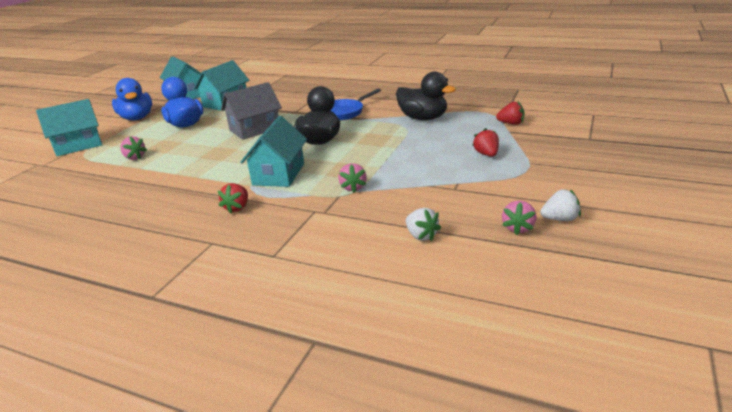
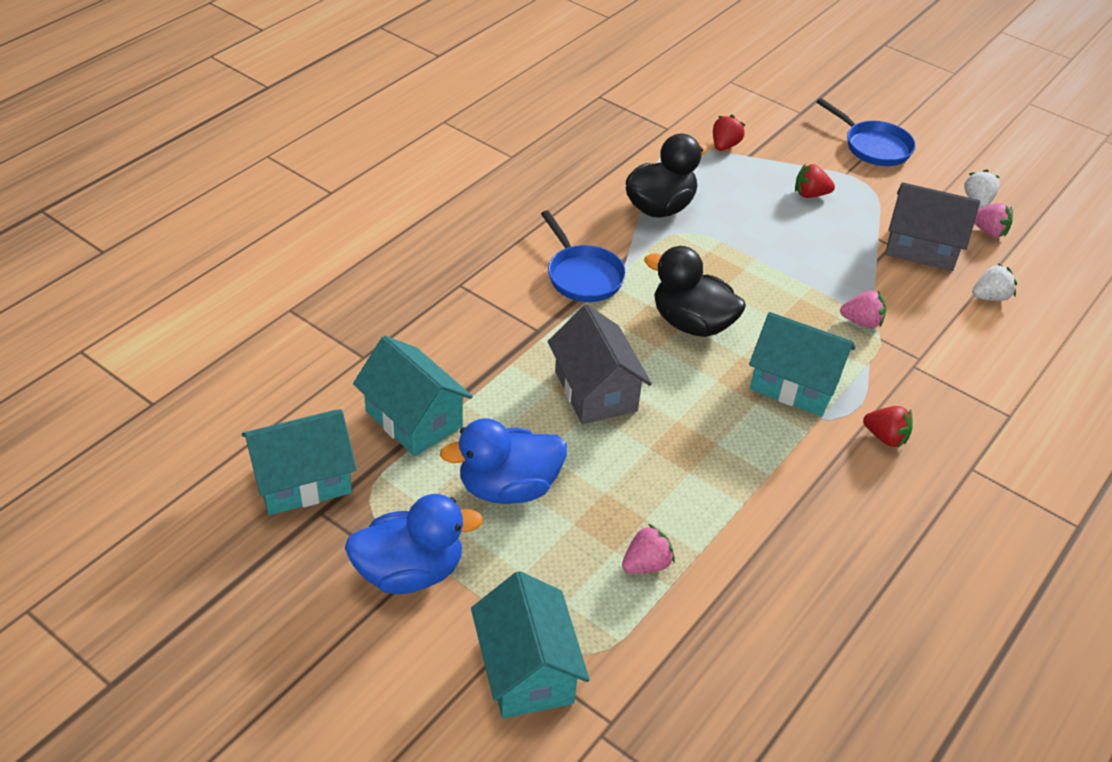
camera: 80 degrees left, 15 degrees up
(462, 200) = (921, 248): none -> grey house
(582, 168) = (873, 147): none -> blue pan

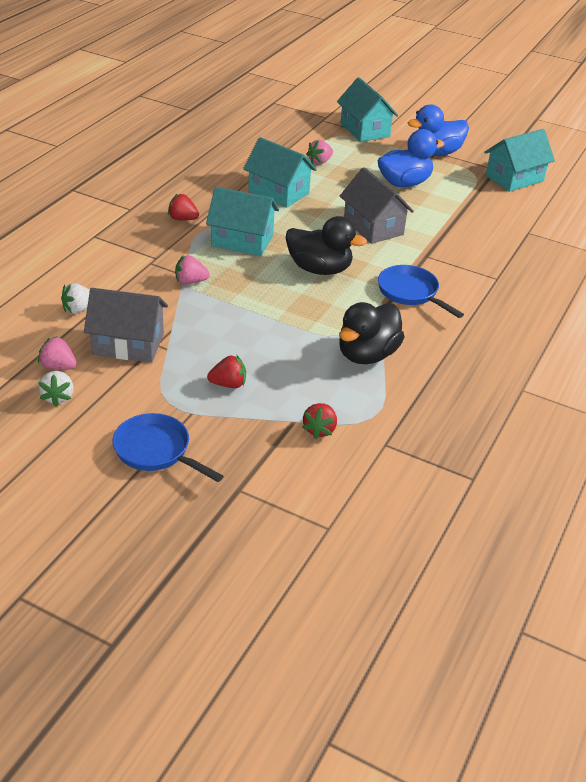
camera: 170 degrees right, 5 degrees down
(414, 419) = (475, 206): turquoise house -> turquoise house (278, 192)

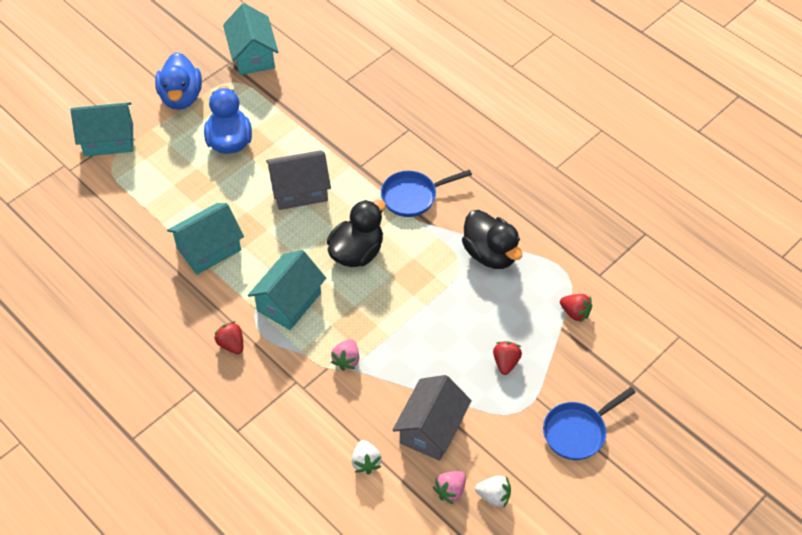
camera: 70 degrees left, 15 degrees up
(183, 219) = (231, 344): red strawberry -> red strawberry turned 105 degrees clockwise
(320, 162) = (161, 198): pink strawberry -> none

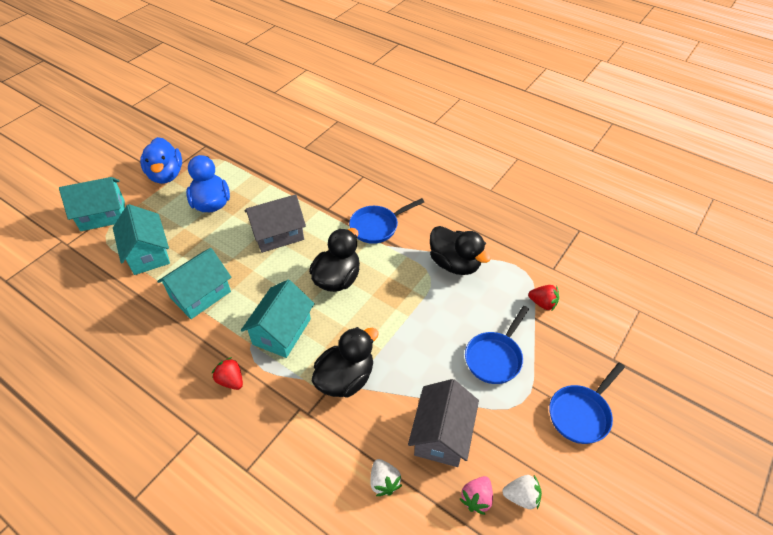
camera: 10 degrees left, 5 degrees down
(253, 55) = (224, 138): turquoise house -> turquoise house (148, 253)
(346, 360) = (345, 378): pink strawberry -> black duck
(505, 362) = (495, 357): red strawberry -> blue pan

